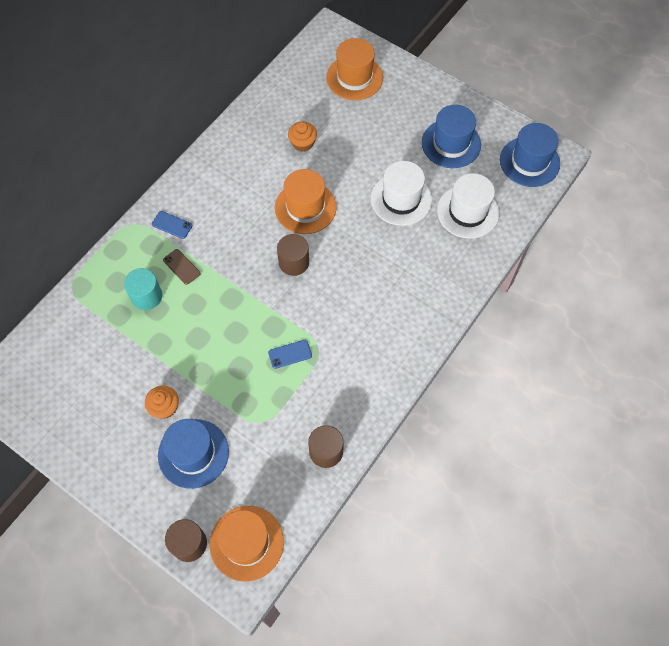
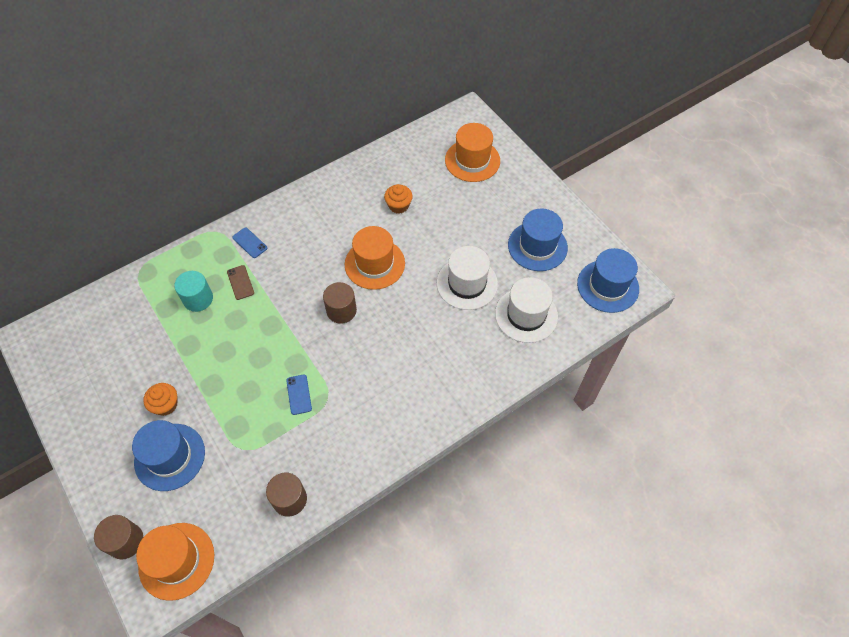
camera: 20 degrees right, 5 degrees down
(290, 354) = (299, 394): blue phone -> blue phone turned 75 degrees clockwise

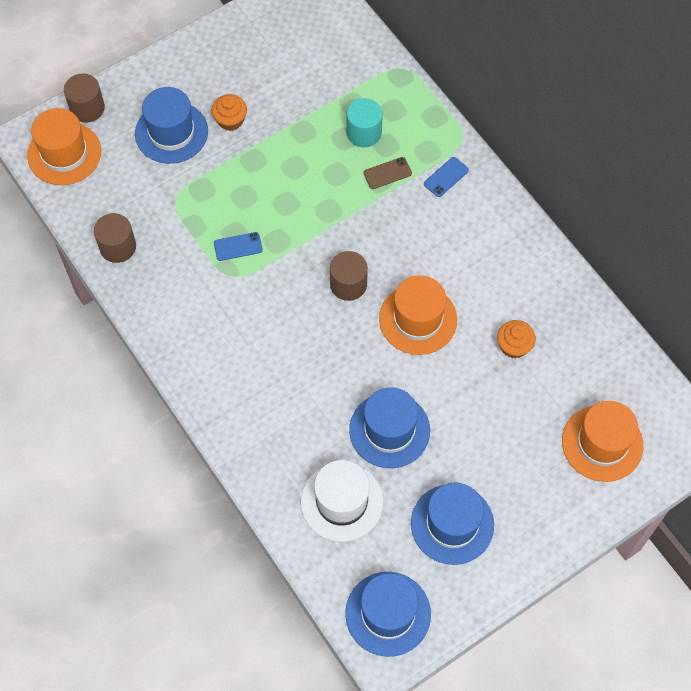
camera: 90 degrees right, 5 degrees up
(467, 283) = (389, 430): white hat -> blue hat

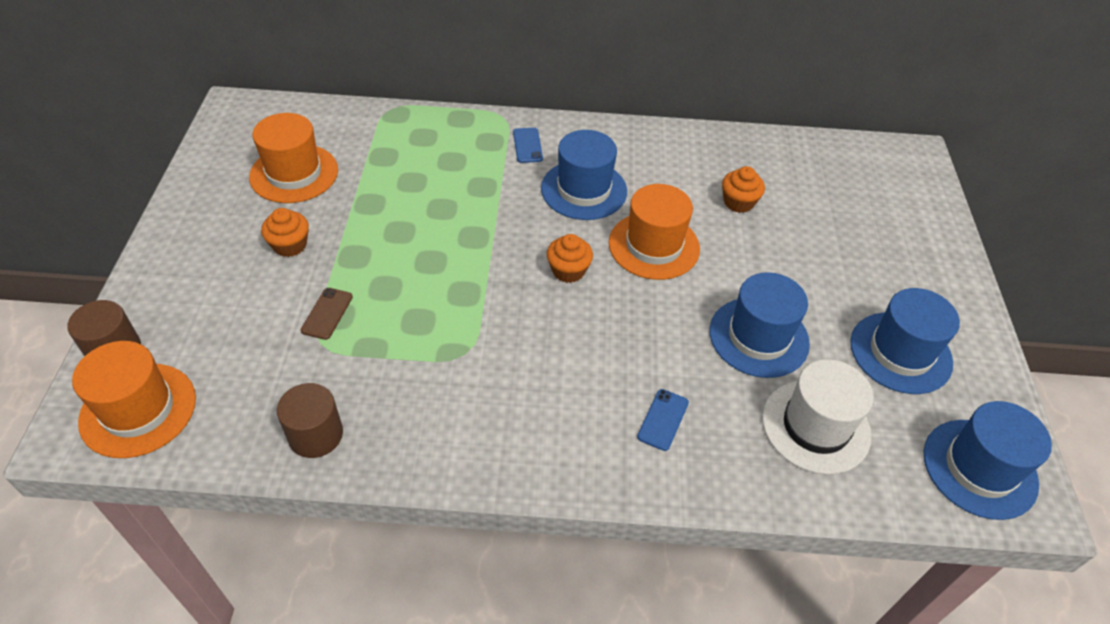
camera: 55 degrees left, 15 degrees down
(171, 132) = (241, 298): blue hat -> blue hat (584, 190)
(238, 246) = (436, 327): blue phone -> blue phone (663, 419)
(348, 284) = (568, 270): brown cylinder -> orange cupcake
(364, 133) = (422, 166): turquoise cylinder -> none
(387, 173) = (481, 176): brown phone -> brown phone (327, 313)
(602, 443) = (880, 206): orange hat -> orange hat (294, 173)

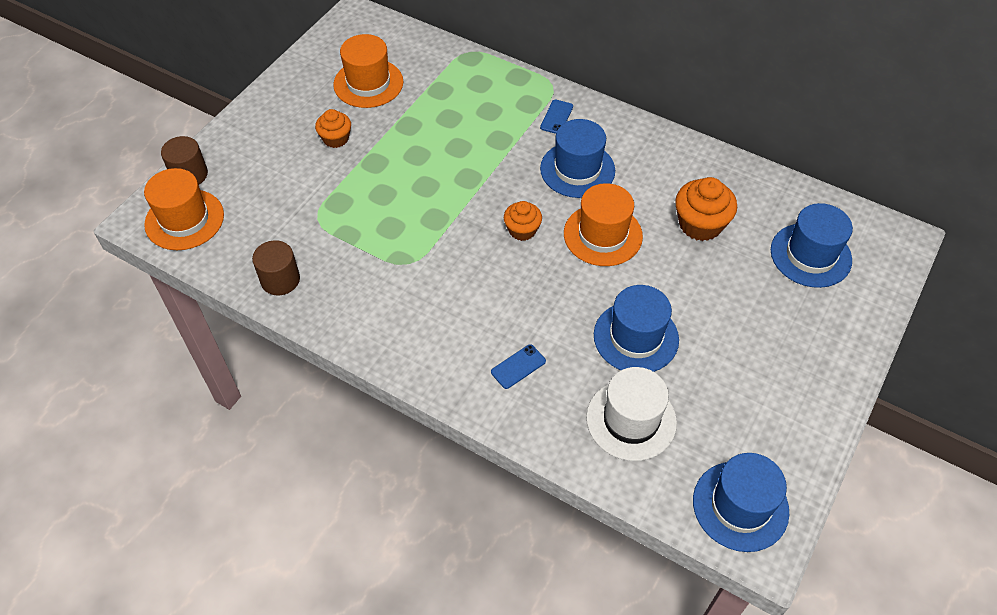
camera: 30 degrees right, 5 degrees up
(327, 313) = (333, 199): brown phone -> none
(738, 202) = (700, 224): orange cupcake -> orange cupcake, size x1.58
(900, 352) = (746, 395): blue hat -> blue hat (810, 255)

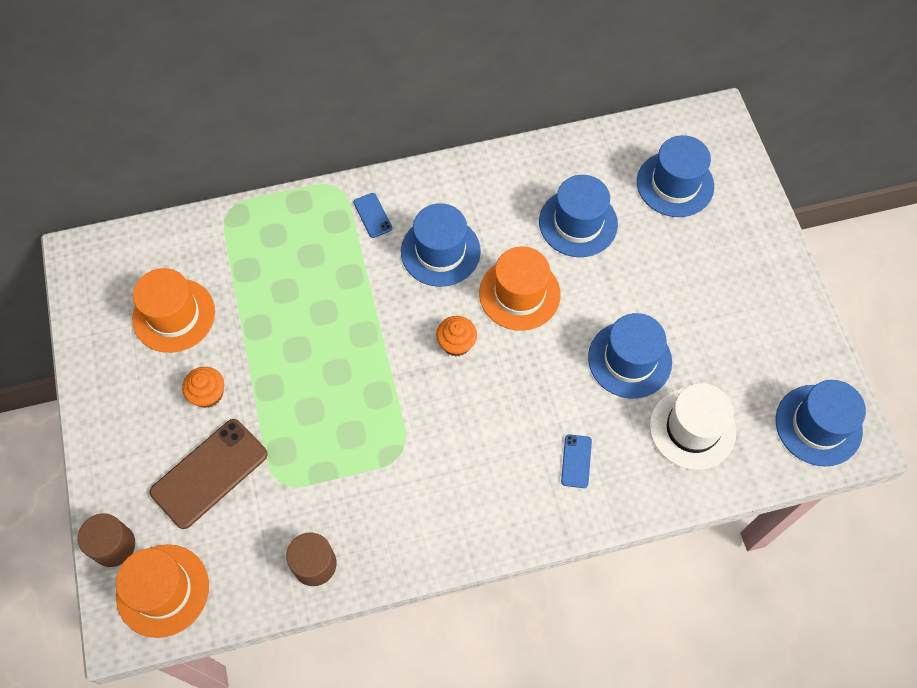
camera: 45 degrees left, 10 degrees up
(284, 180) = (209, 473): none -> brown phone
(700, 224) = (578, 223): orange cupcake -> blue hat

